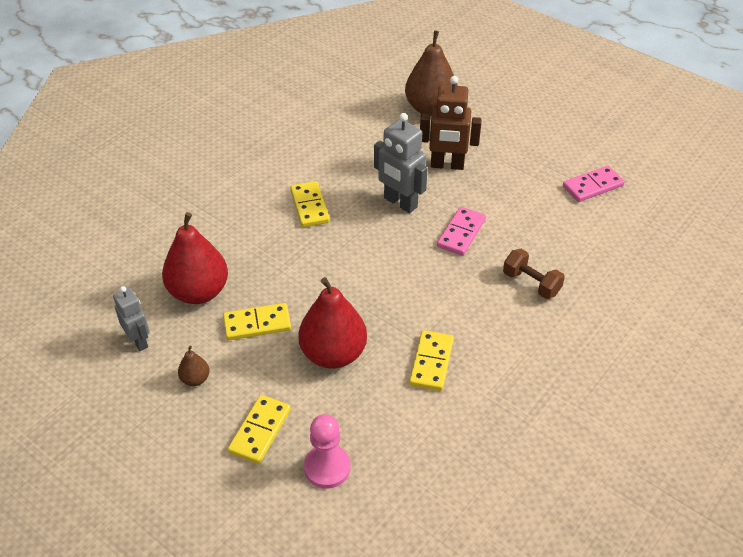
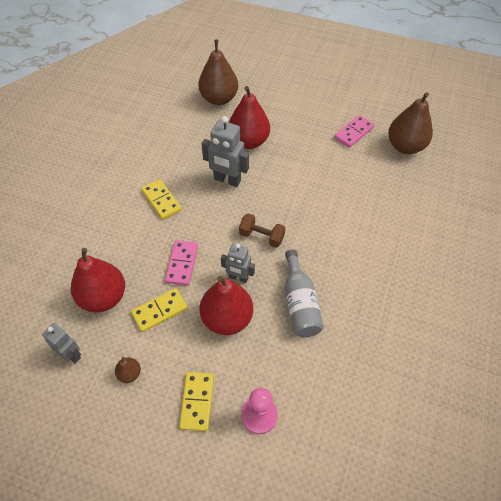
camera: 20 degrees left, 10 degrees up
(366, 314) = (238, 278): none -> grey robot
(431, 362) = (299, 303): yellow domino -> grey bottle
(447, 165) = (248, 141): brown robot -> red pear
(461, 233) = (279, 193): pink domino -> pink domino (182, 264)
(531, 283) = (343, 219): brown dumbbell -> brown dumbbell (261, 236)
(658, 218) = (405, 146): none -> brown pear

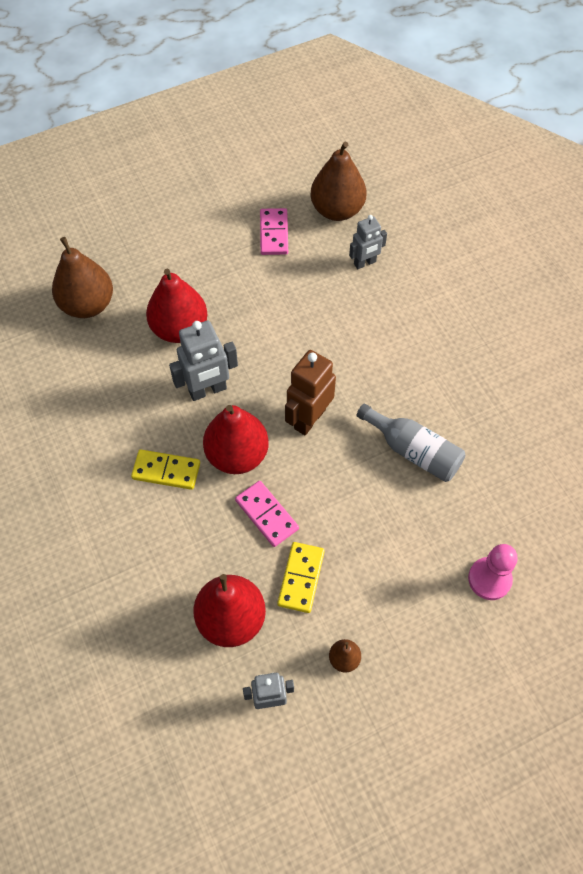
camera: 45 degrees left, 5 degrees up
(197, 401) = (429, 620): yellow domino -> none
(227, 318) = (368, 525): red pear -> red pear (237, 455)
(238, 278) = (334, 478): grey robot -> grey robot (365, 263)
(261, 236) = (309, 419): brown dumbbell -> brown robot

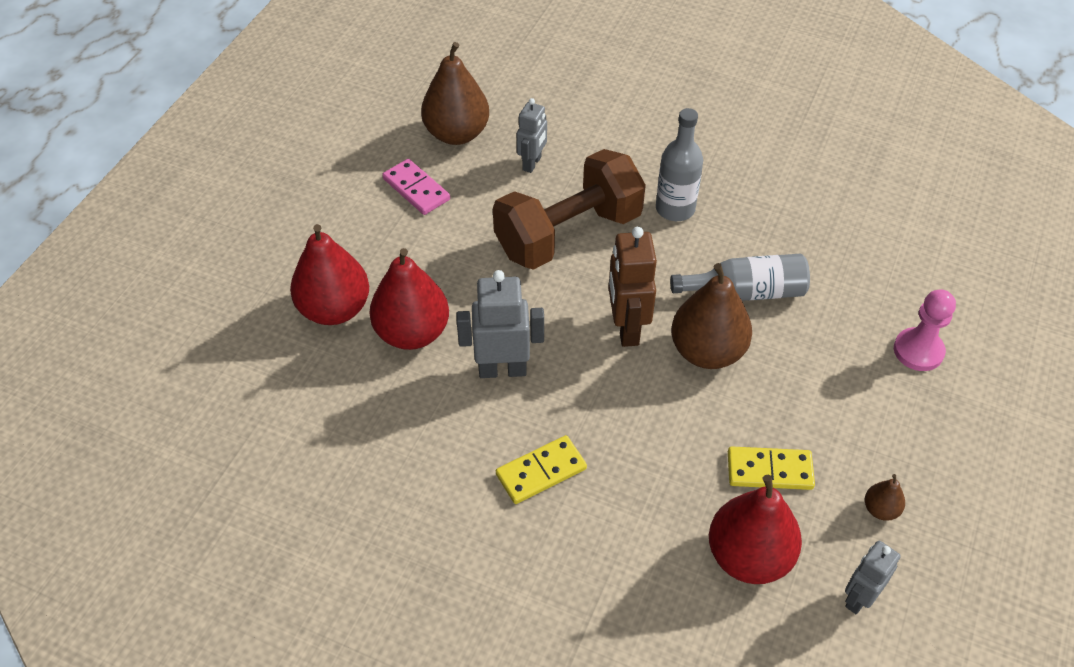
camera: 40 degrees left, 10 degrees down
(88, 305) = (286, 374): brown pear -> brown pear (707, 351)
(208, 390) = (502, 369): grey robot -> grey robot turned 120 degrees counterclockwise
(237, 455) = (594, 407): red pear -> red pear (334, 309)
(266, 515) = (679, 439): pink domino -> none
(301, 578) = (769, 471): yellow domino -> yellow domino turned 60 degrees counterclockwise
(338, 329) = (568, 234): none -> brown dumbbell
(427, 359) = (675, 209): none -> grey bottle

